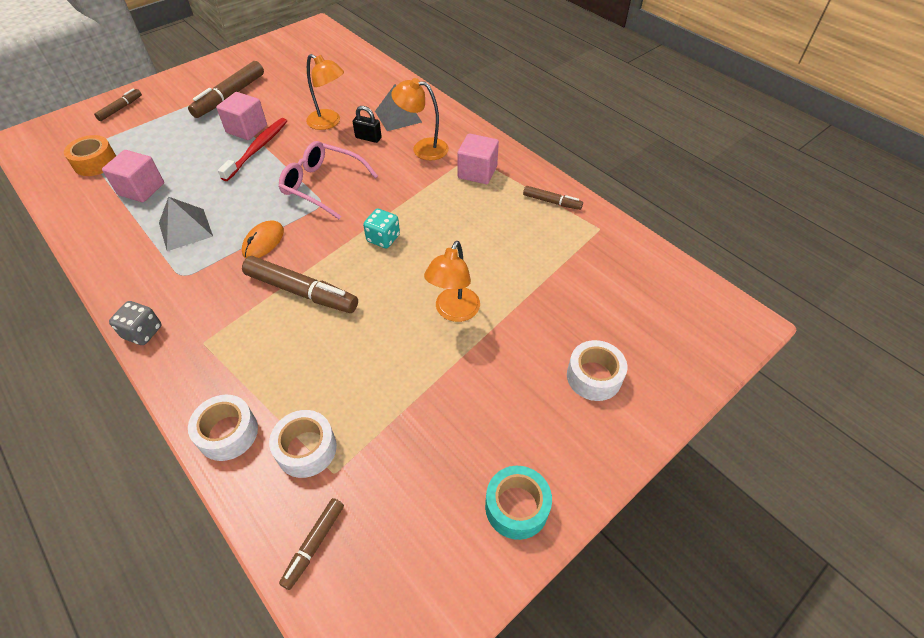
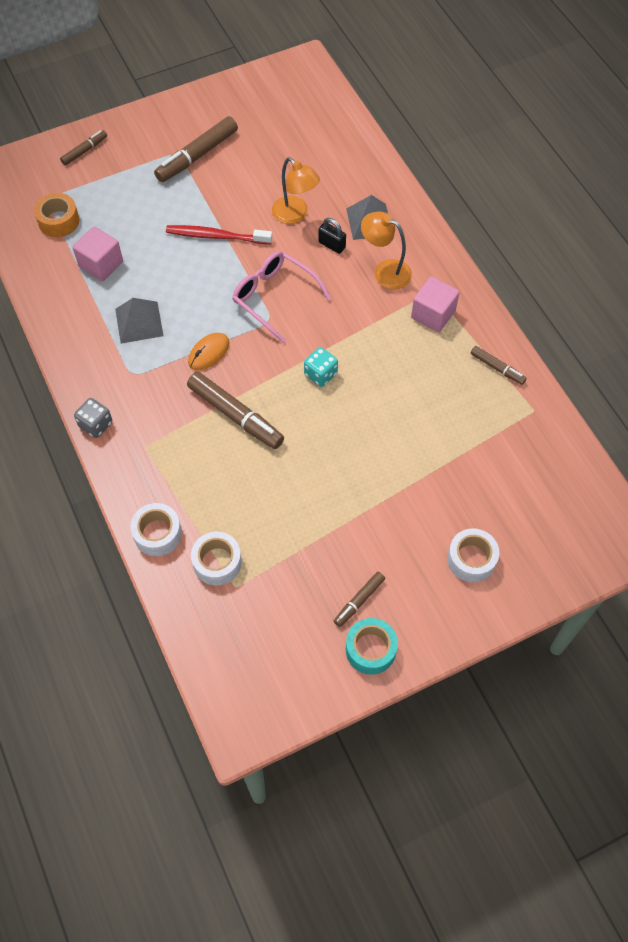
camera: 15 degrees right, 10 degrees up
(246, 129) = (209, 206): pink cube -> none
(257, 149) = (217, 236): red toothbrush -> red toothbrush turned 120 degrees counterclockwise
(314, 544) = (211, 637): brown marker -> brown marker (359, 601)
(454, 312) = (367, 468): orange lamp -> none

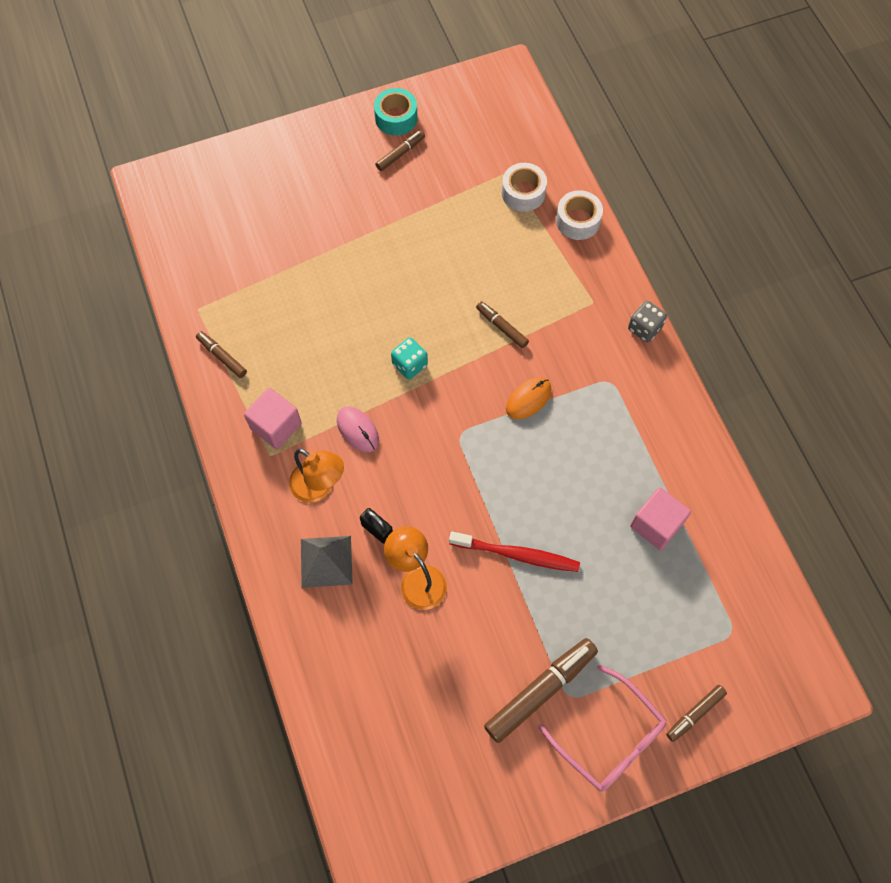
camera: 175 degrees left, 5 degrees up
(59, 221) = (715, 595): orange tape -> none
(139, 322) = (606, 443): grey pyramid -> none
(235, 415) = (501, 327): brown marker -> brown marker, size x0.54
(274, 297) = (452, 462): pink glasses -> pink glasses (609, 737)
(360, 316) = (357, 430): none -> pink mouse
(471, 559) = (295, 179): white tape -> none

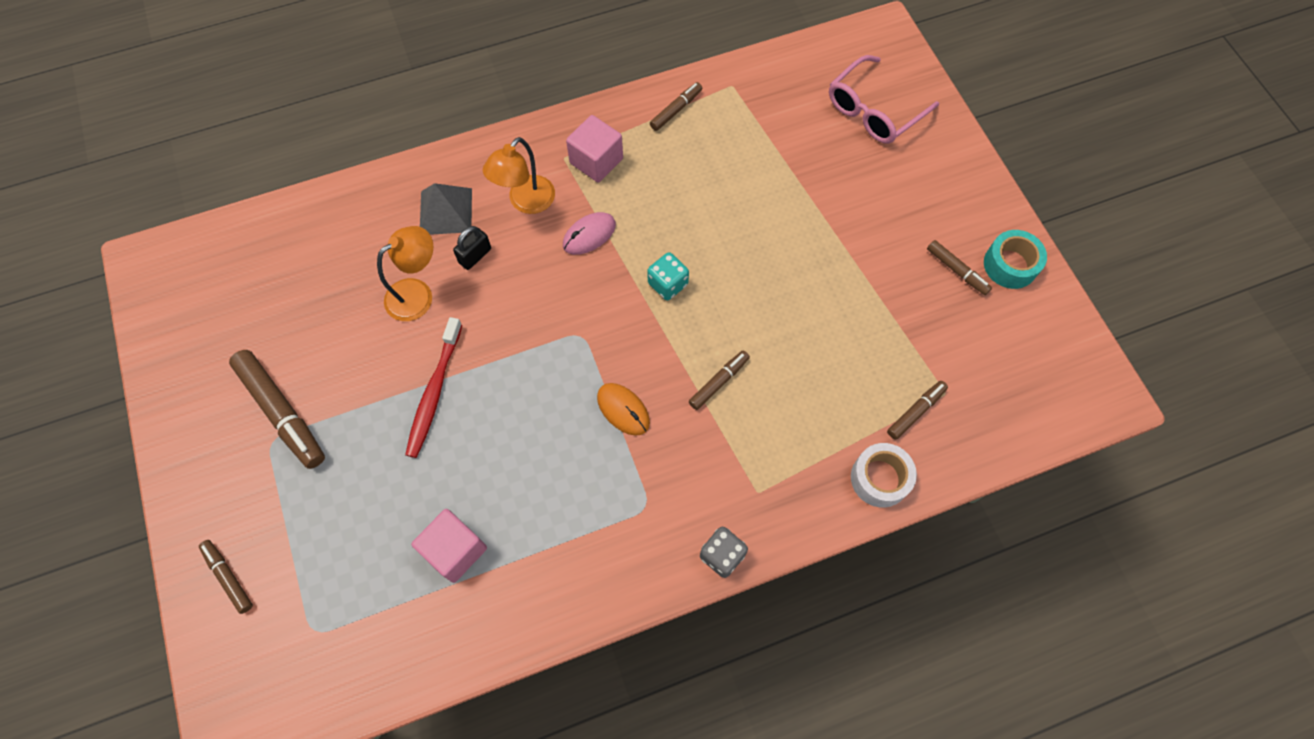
camera: 90 degrees right, 0 degrees up
(523, 193) = (915, 412): white tape -> brown marker
(609, 737) = (221, 481): pink glasses -> pink glasses (874, 110)

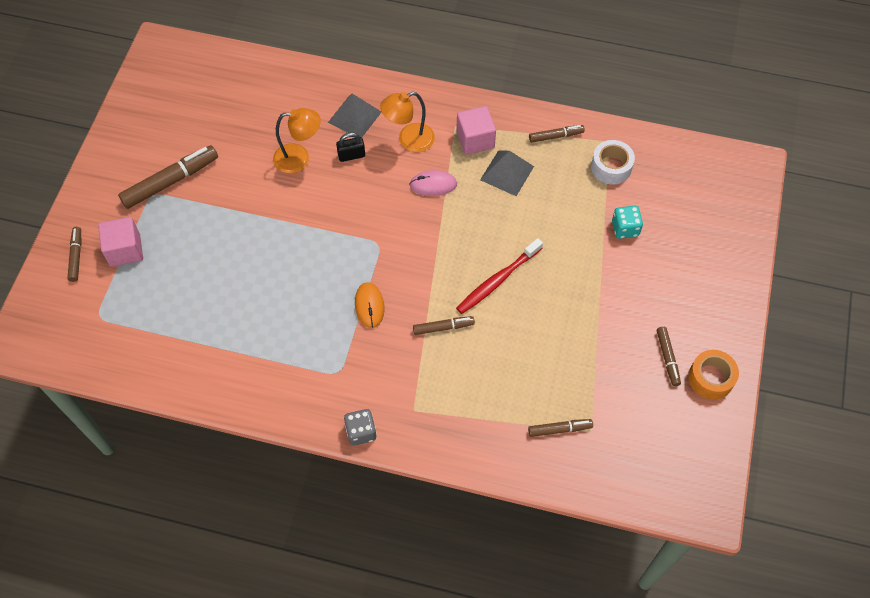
camera: 35 degrees right, 5 degrees down
(282, 412) = (171, 181): brown marker -> brown marker turned 120 degrees counterclockwise
(434, 392) = (265, 224): red toothbrush -> red toothbrush (498, 280)
(455, 550) = (207, 323): pink cube -> pink cube (125, 250)
(656, 177) = (507, 173): none -> grey pyramid
(667, 284) = (459, 246): turquoise dice -> turquoise dice (625, 228)
(874, 110) = (698, 216): pink glasses -> none
(880, 478) = (500, 454): white tape -> white tape (611, 167)
(1010, 265) = (710, 378): turquoise tape -> orange tape

